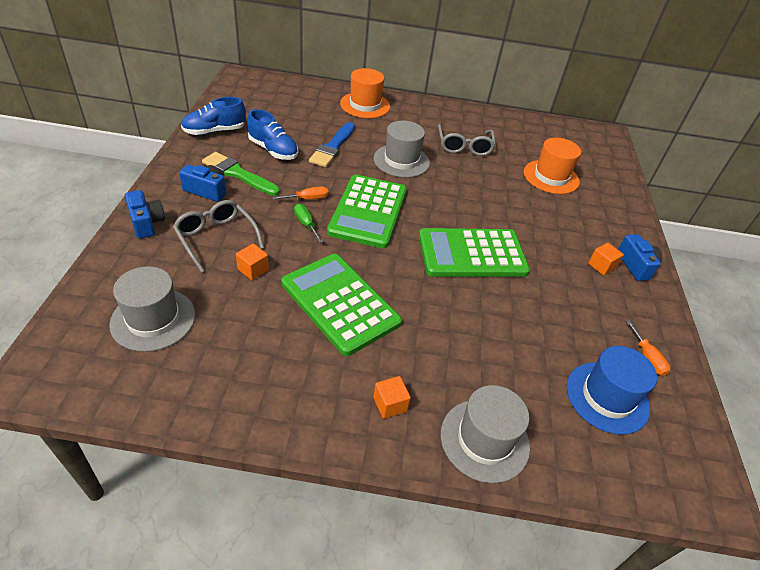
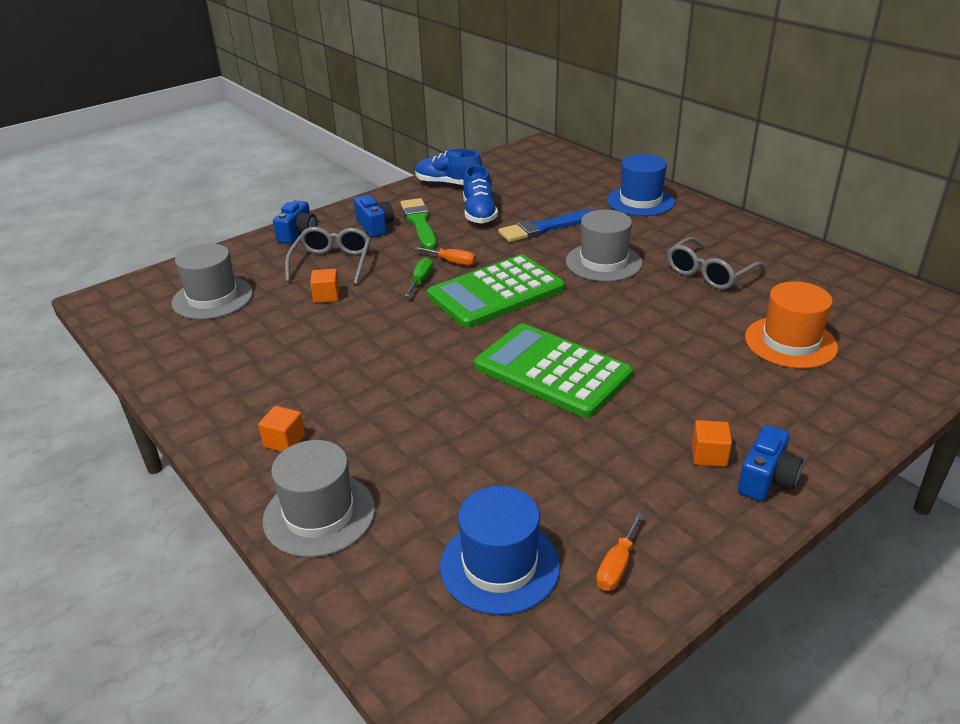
camera: 50 degrees right, 10 degrees down
(340, 303) = (358, 350): green calculator -> none
(365, 105) = (640, 201): orange hat -> blue hat

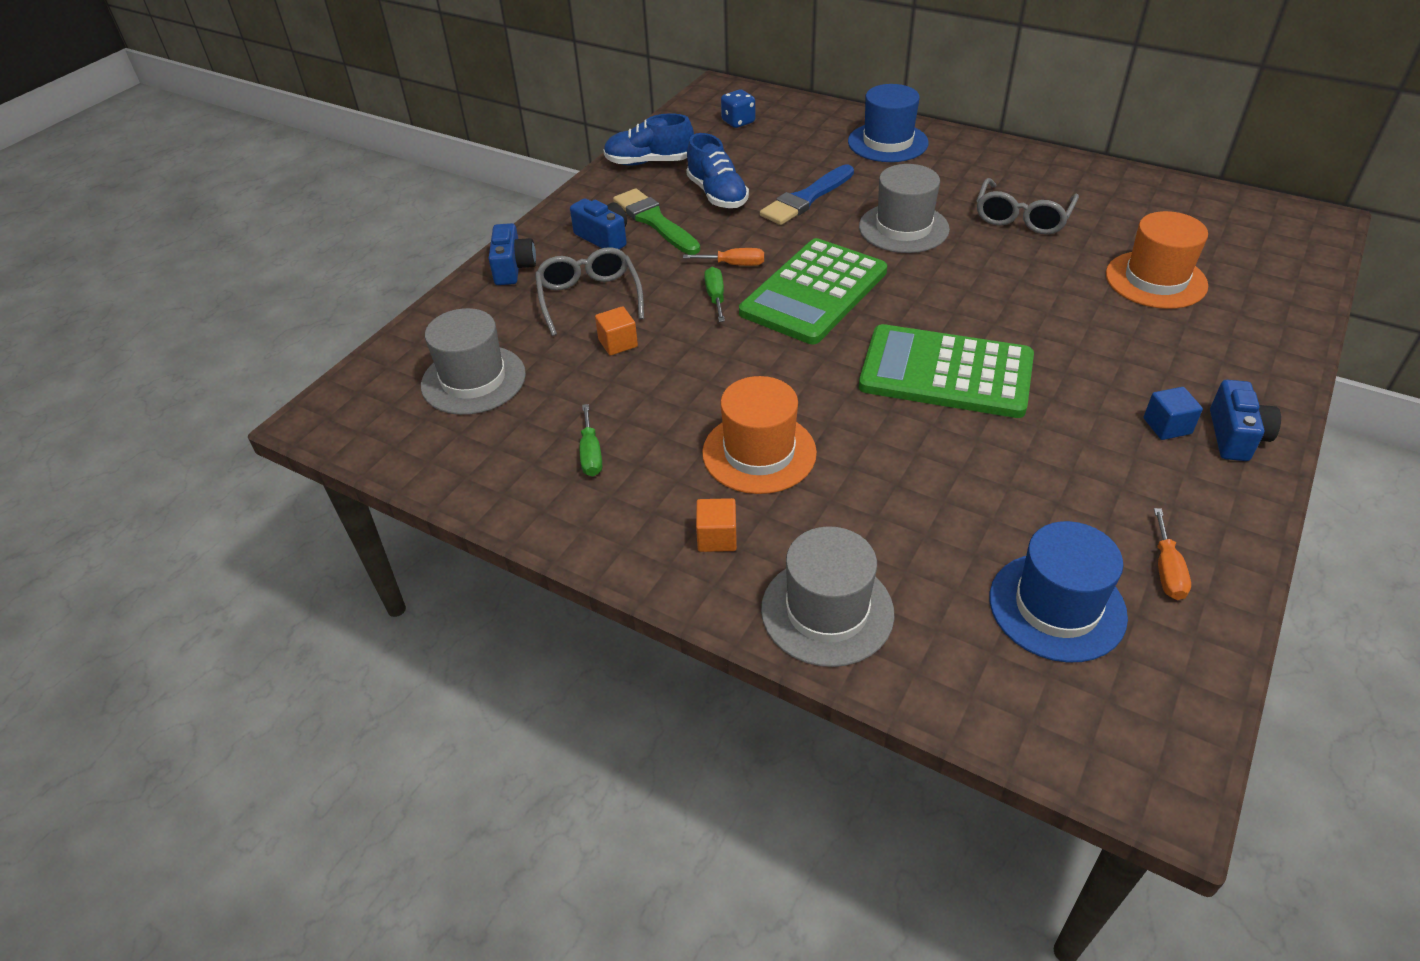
camera: 20 degrees left, 10 degrees up
(247, 363) = (591, 454): none -> green screwdriver
(363, 392) = (759, 453): none -> orange hat
(535, 168) = (738, 122): none -> blue dice
(709, 455) = (1167, 426): orange cube -> blue cube

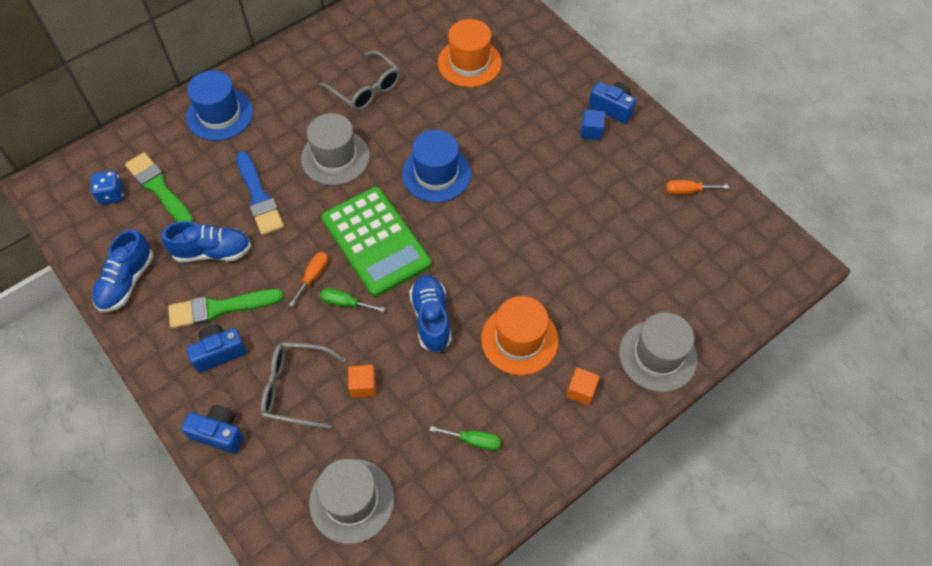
camera: 70 degrees left, 15 degrees up
(739, 367) = (431, 318): none -> blue shoe
(767, 142) = (159, 188): none -> green brush
(946, 373) = (497, 208): green calculator -> none
(1057, 606) = (693, 249): blue hat -> blue hat (436, 174)
(1167, 570) = (687, 191): orange screwdriver -> orange screwdriver turned 150 degrees clockwise

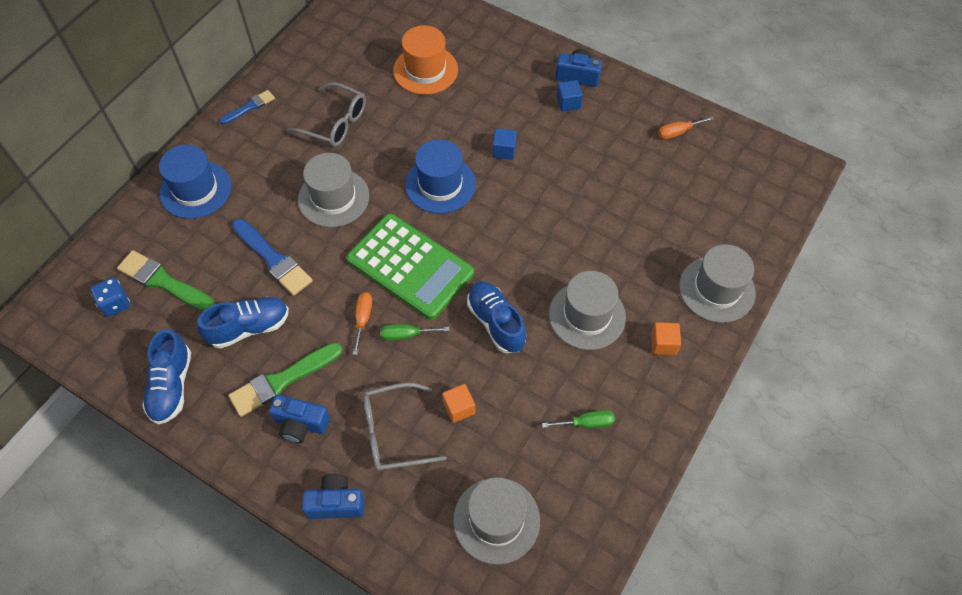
camera: 20 degrees left, 0 degrees up
(219, 352) = (301, 424): blue camera -> blue camera turned 120 degrees counterclockwise
(297, 53) = (249, 107): none -> blue brush
(509, 159) = (504, 151): none -> blue cube
(519, 339) = (587, 315): orange hat -> grey hat

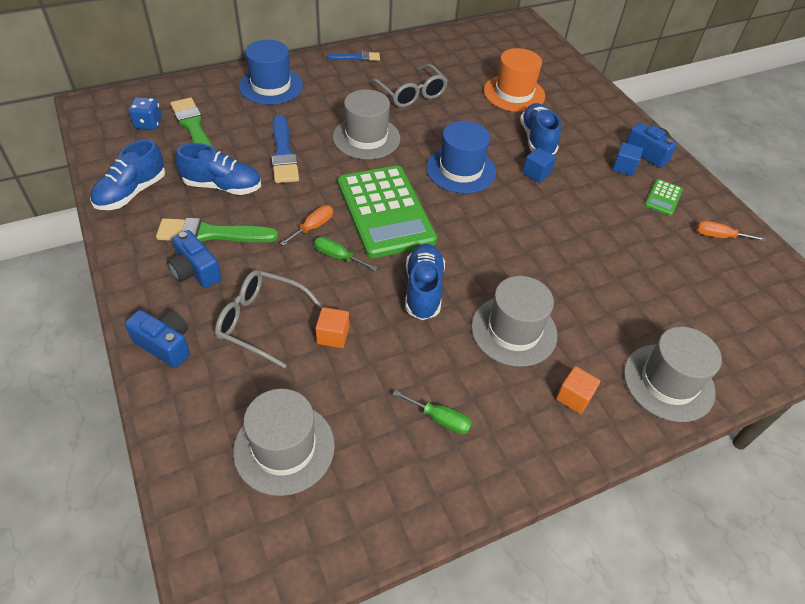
camera: 30 degrees right, 10 degrees down
(480, 113) = (537, 139): none -> blue shoe
(616, 117) = (663, 198): none -> green calculator

